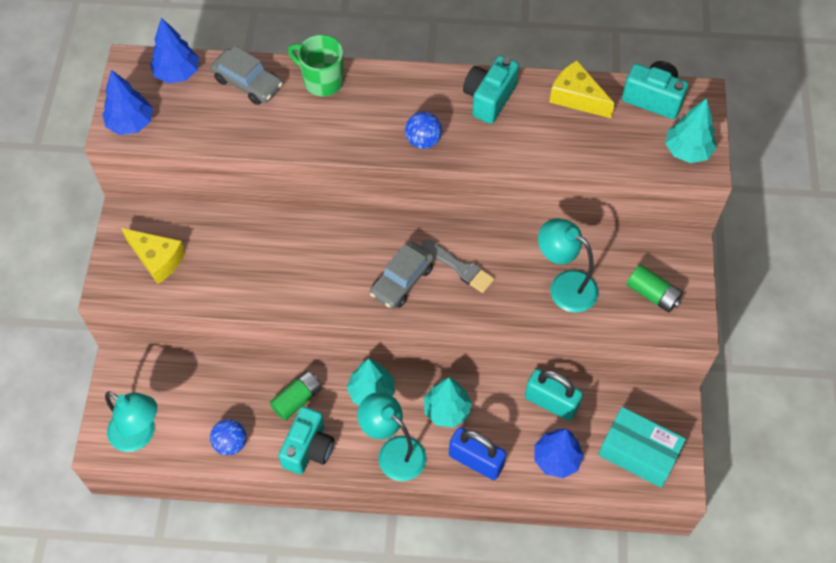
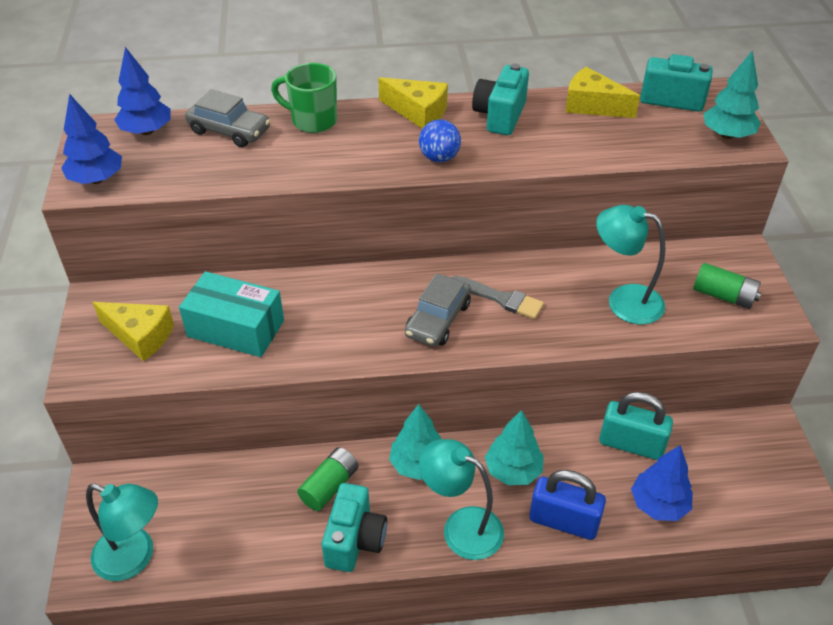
camera: 10 degrees left, 15 degrees down
(230, 443) = (254, 549): blue ball -> none
(417, 83) = (418, 112): none -> yellow cheese
(638, 453) = (750, 483): turquoise box -> turquoise box (236, 328)

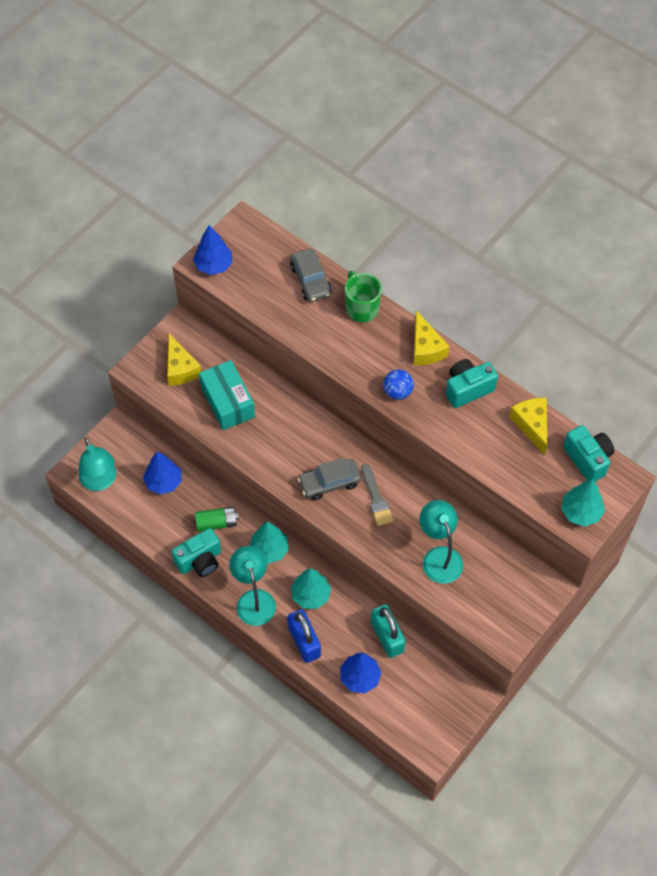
camera: 45 degrees right, 15 degrees up
(147, 131) = (269, 246): blue tree -> blue tree (163, 482)
(723, 296) = (497, 602): green battery -> none

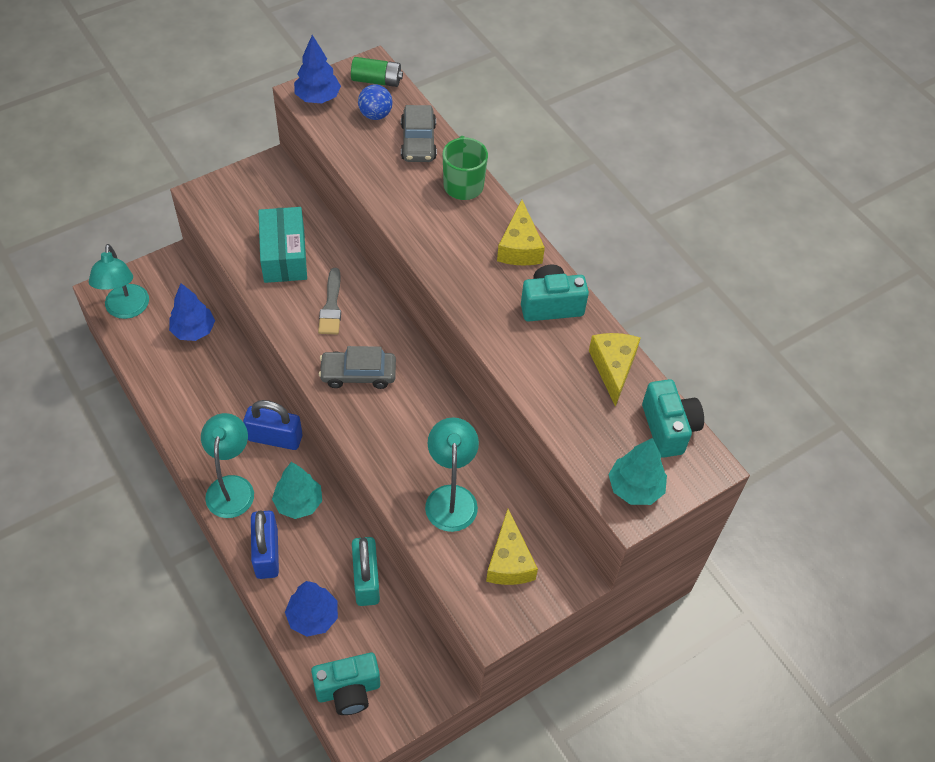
camera: 15 degrees right, 5 degrees down
(181, 368) = (250, 207): yellow cheese -> yellow cheese (509, 561)
(200, 561) = (192, 425): turquoise camera -> turquoise camera (348, 690)
(216, 523) = (230, 391): green battery -> green battery (376, 81)
(269, 550) = (275, 438): turquoise tree -> blue padlock
(376, 498) = (404, 408): grey brush -> grey brush (331, 306)
(397, 392) = (465, 284): blue ball -> blue ball (375, 115)

